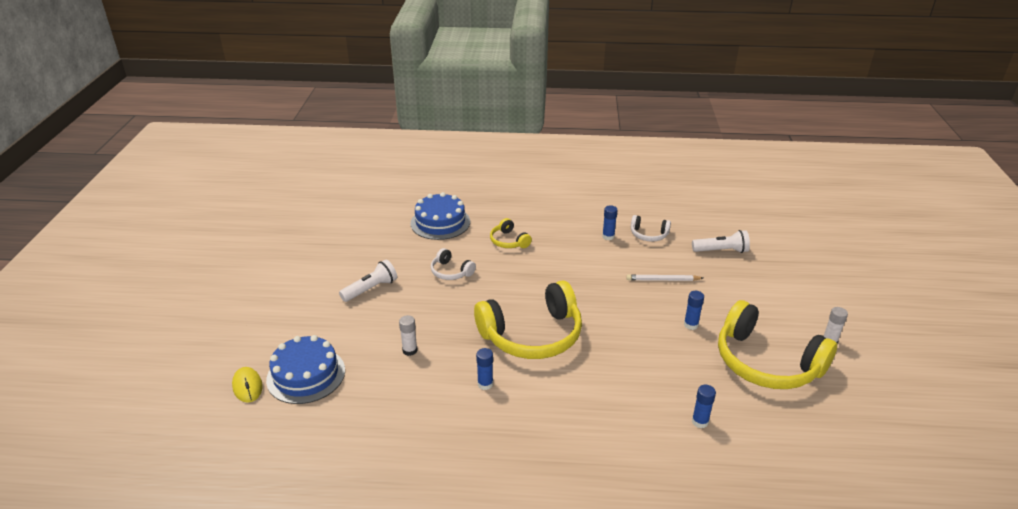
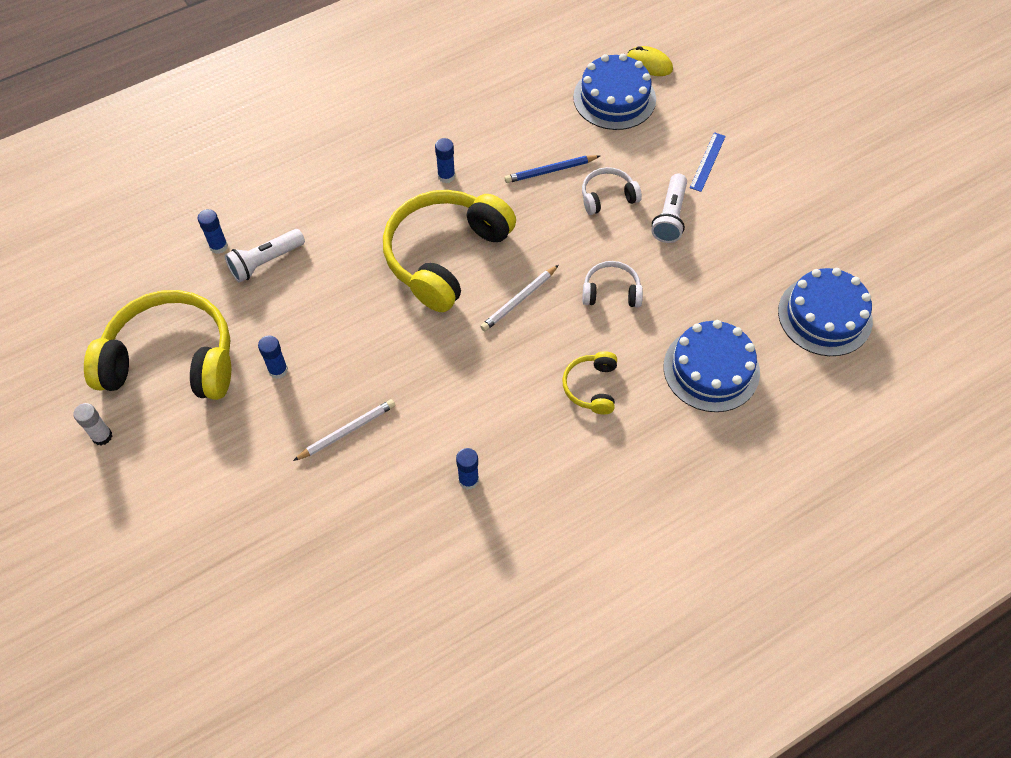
camera: 145 degrees right, 25 degrees up
(307, 305) = (707, 162): none -> blue ruler
(357, 216) = (825, 316): none -> blue cake
(410, 350) = (550, 170): white glue stick -> blue pencil
(508, 292) = (518, 300): none -> white pencil
(509, 241) = (591, 387): yellow headphones -> yellow headphones turned 105 degrees counterclockwise
(648, 234) = (414, 521): white headphones -> white headphones (607, 197)
(721, 251) = (292, 546): white flashlight -> white flashlight (265, 262)

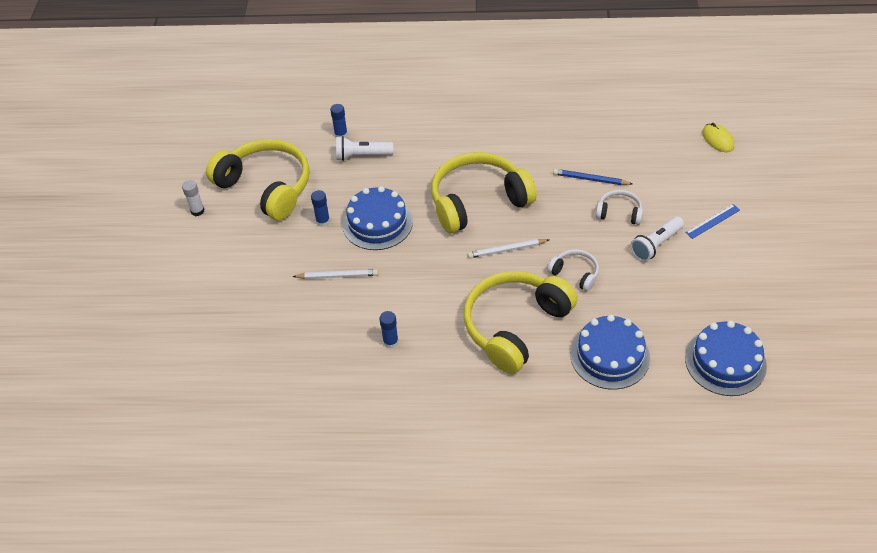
camera: 35 degrees right, 10 degrees down
(446, 176) = (515, 153): blue glue stick -> none
(591, 387) = (515, 326): yellow headphones -> yellow headphones, size x2.18
(614, 98) = (673, 152): blue cake -> blue cake (377, 223)

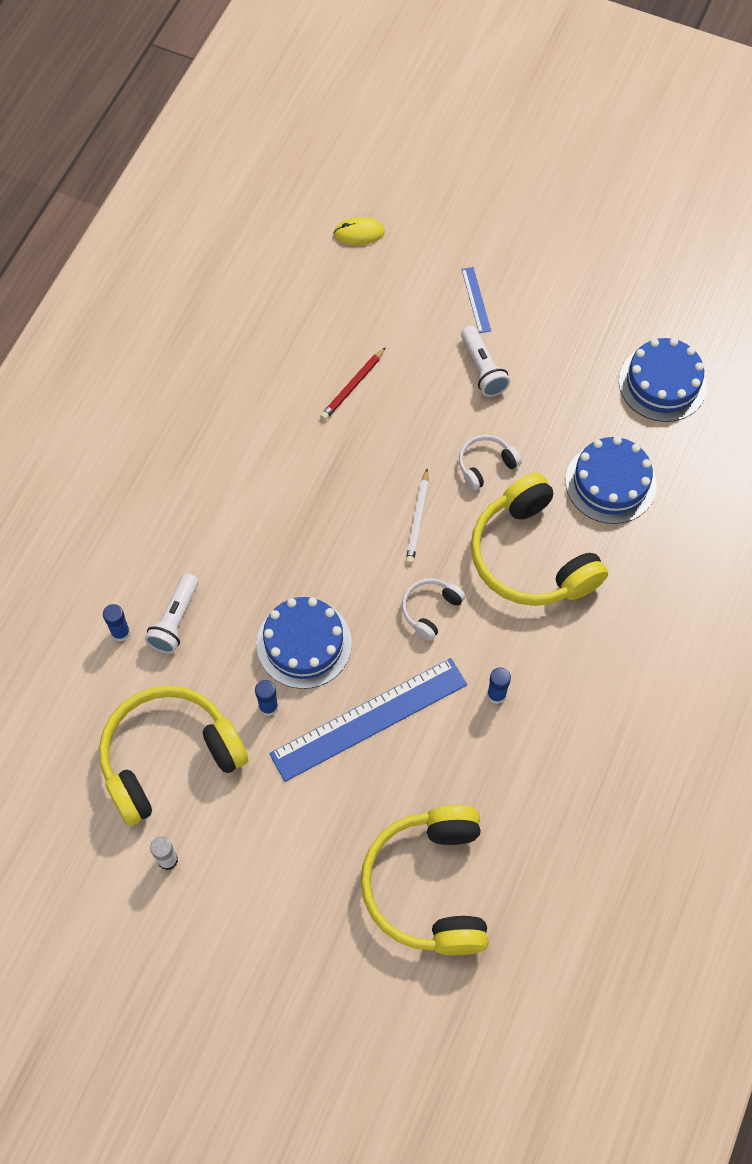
camera: 70 degrees left, 15 degrees up
(338, 276) = (369, 719): white pencil -> blue ruler
(478, 201) = (326, 518): yellow headphones -> yellow headphones (429, 886)
(590, 179) = (352, 386): blue pencil -> red pencil
(619, 213) = (418, 381): white headphones -> white headphones (430, 610)

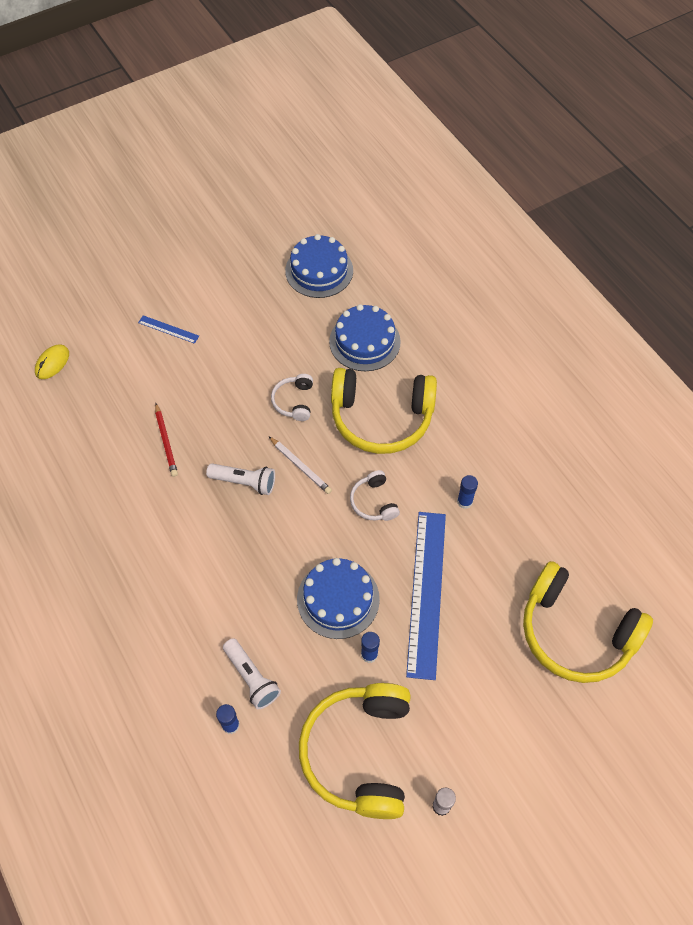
camera: 55 degrees left, 5 degrees down
(483, 369) = (223, 358): white flashlight -> white flashlight (244, 482)

